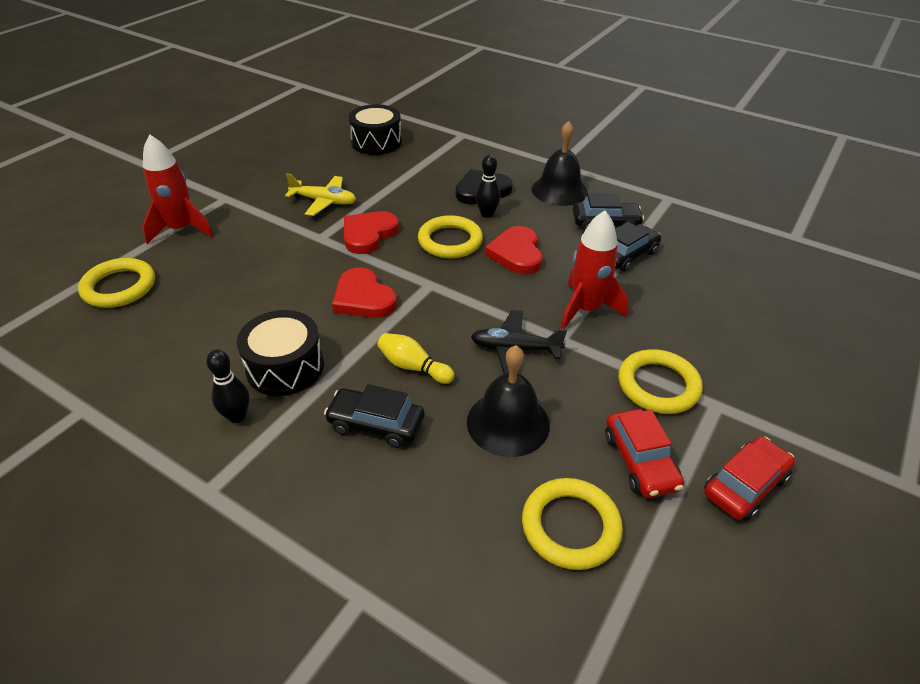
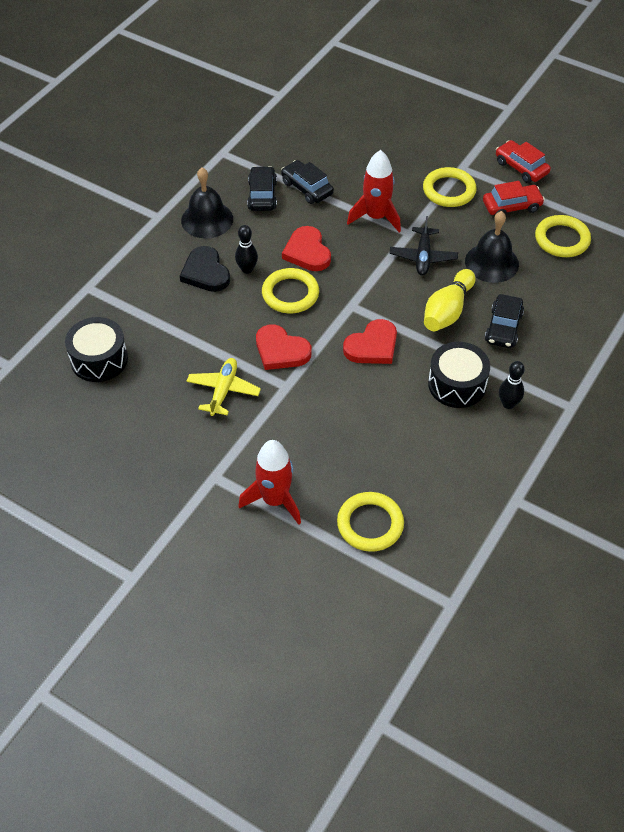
camera: 90 degrees left, 10 degrees up
(413, 367) = (447, 311): yellow bowling pin -> yellow bowling pin, size x1.51
(516, 253) = (307, 252): red heart -> red heart turned 75 degrees clockwise

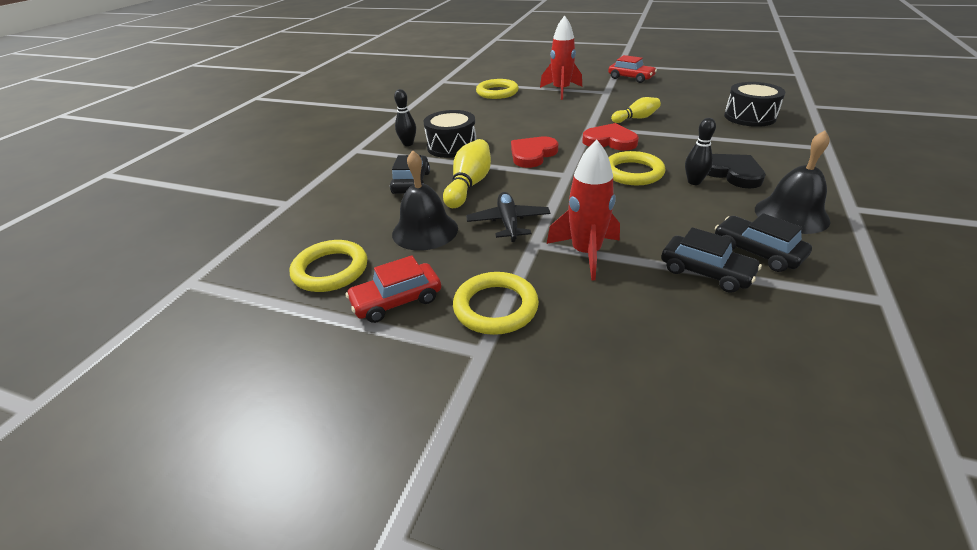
camera: 170 degrees right, 15 degrees down
(223, 391) = (636, 118): yellow plane -> yellow bowling pin
(262, 195) = (757, 252): black car -> black car turned 150 degrees clockwise
(307, 252) = (644, 205): red heart -> none
(521, 168) = (376, 372): red car -> red car (631, 78)

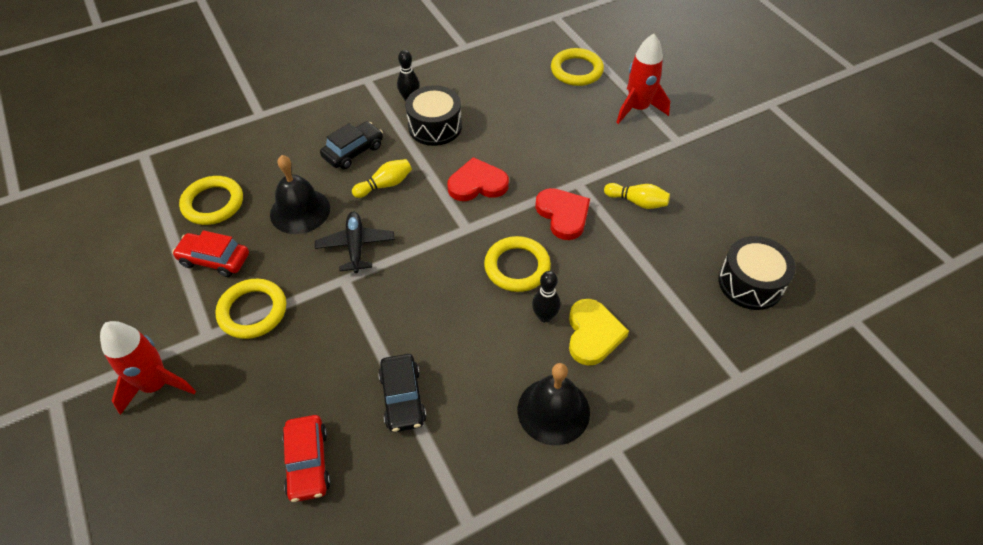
camera: 40 degrees right, 15 degrees up
(469, 185) = (385, 185): yellow bowling pin -> yellow bowling pin, size x0.66
(508, 223) = (356, 246): black plane -> black plane turned 45 degrees counterclockwise
(586, 253) = (359, 316): red rocket -> red rocket (156, 385)
(631, 78) = (742, 135): red car -> red car (308, 462)
(732, 173) = (593, 334): black heart -> yellow heart
(757, 252) = (464, 415): black car -> none

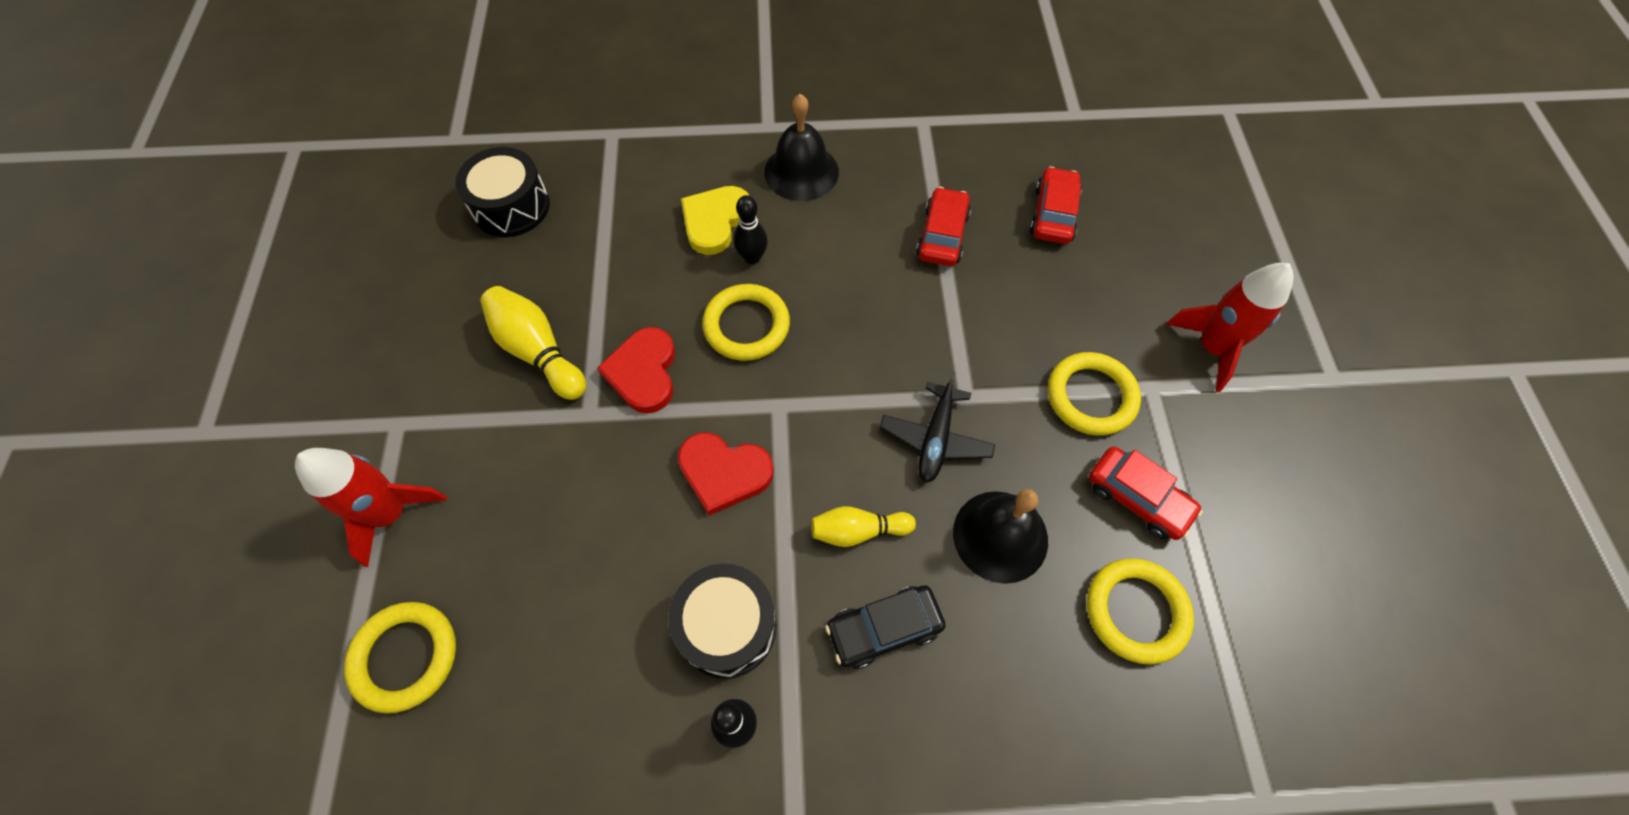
camera: 155 degrees left, 10 degrees up
(403, 398) = (942, 235): black car -> red car
(637, 202) = (538, 351): yellow bowling pin -> yellow bowling pin, size x1.51

